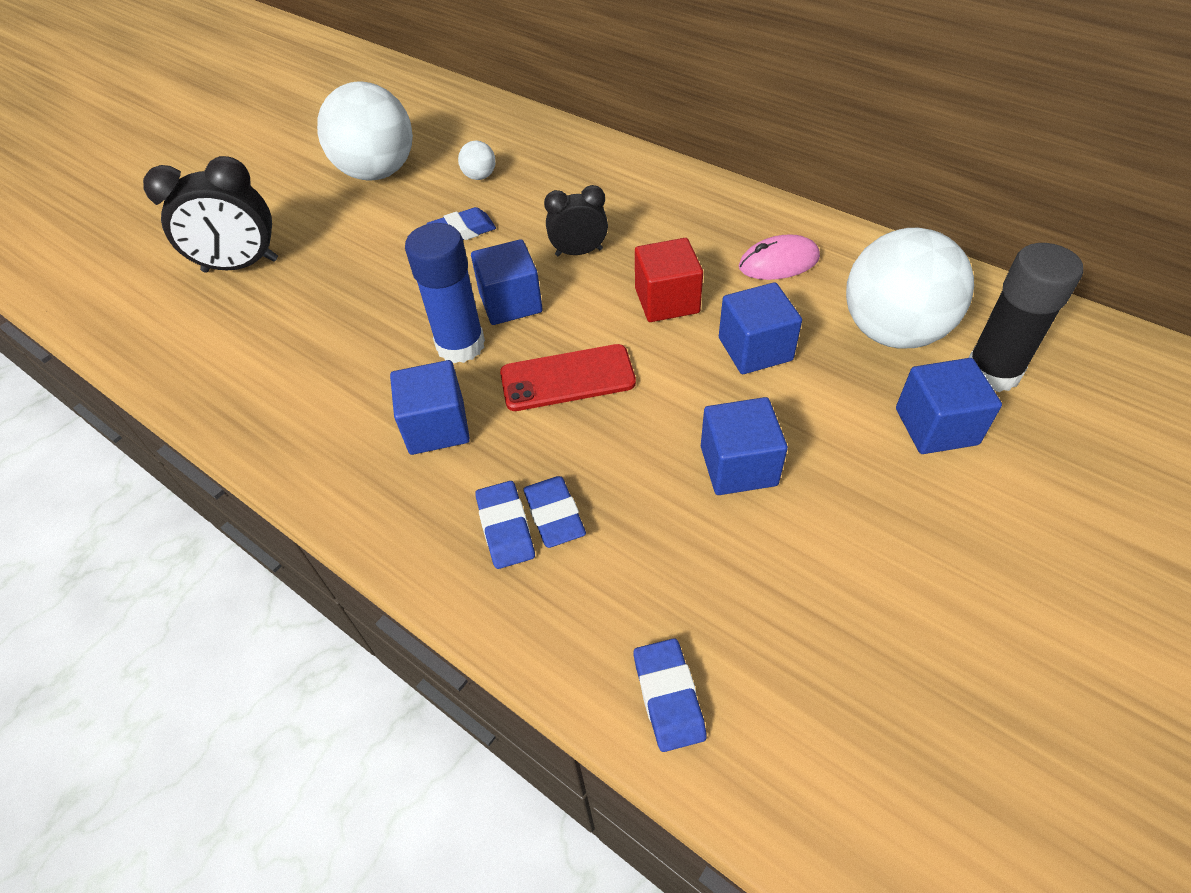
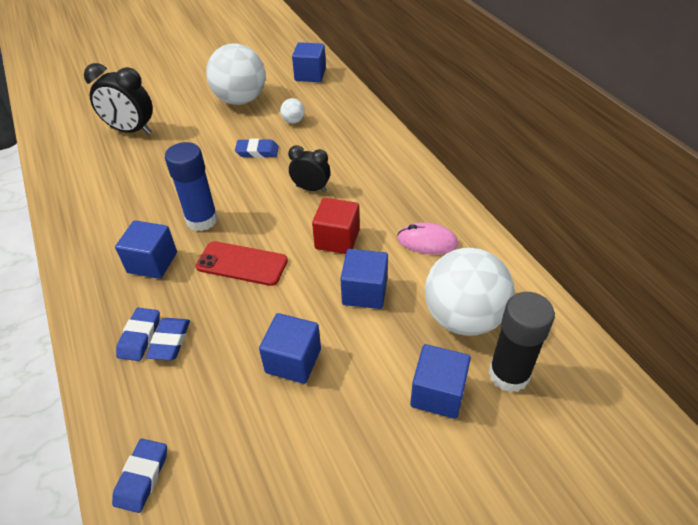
camera: 25 degrees right, 5 degrees down
(510, 303) = (248, 205): blue cube -> blue cube (310, 75)

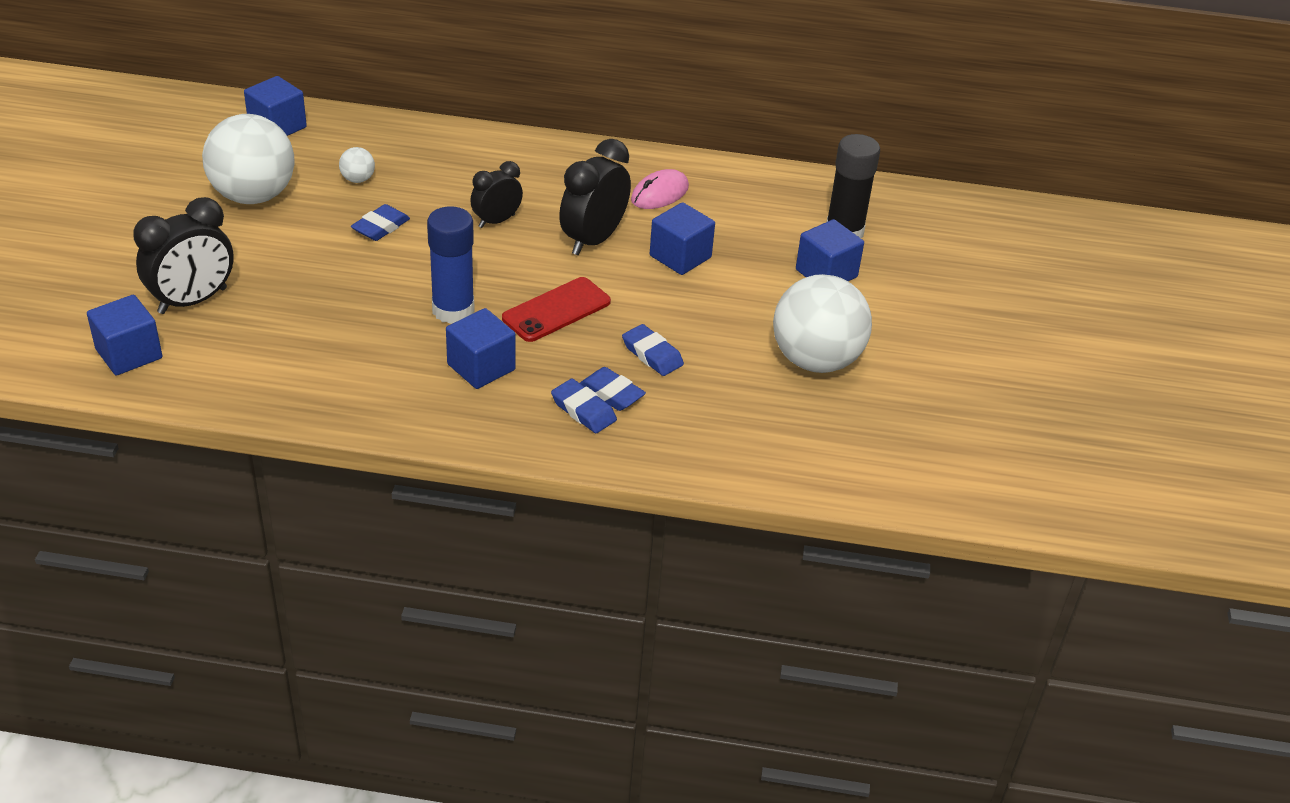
camera: 60 degrees left, 5 degrees down
(142, 477) = (752, 460): blue eraser -> blue eraser (652, 354)
(293, 360) = (715, 330): blue cube -> blue cube (129, 354)
(337, 239) = (593, 240): red cube -> black clock
(463, 318) = (767, 222): white ball -> white ball (815, 360)

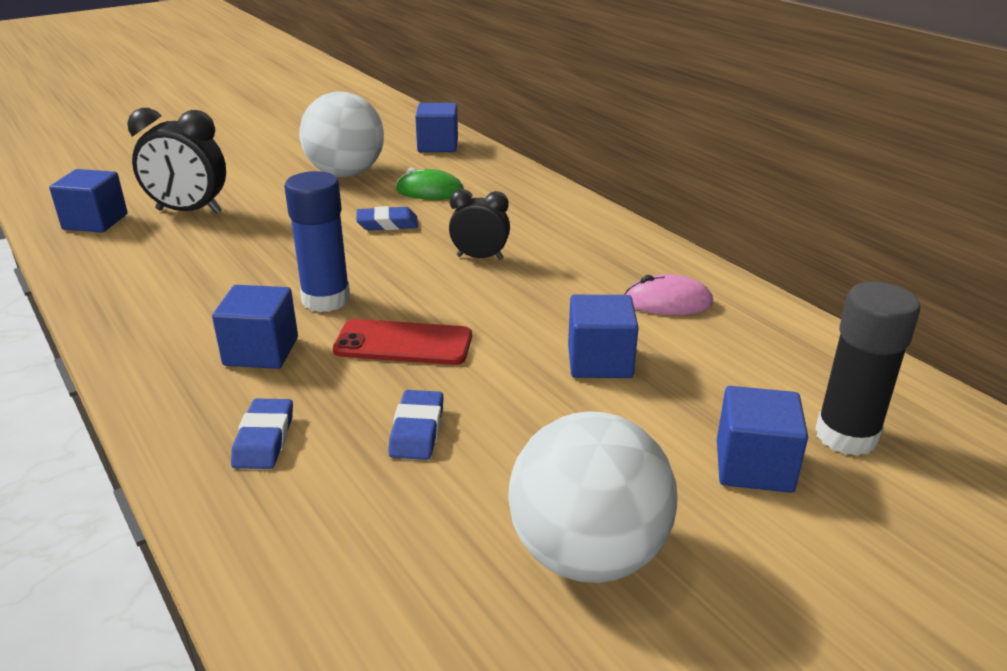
camera: 50 degrees right, 10 degrees down
(358, 179) = (430, 191): white ball -> green mouse
(593, 240) = (537, 308): black clock -> none
(611, 393) = (315, 441): blue eraser -> none

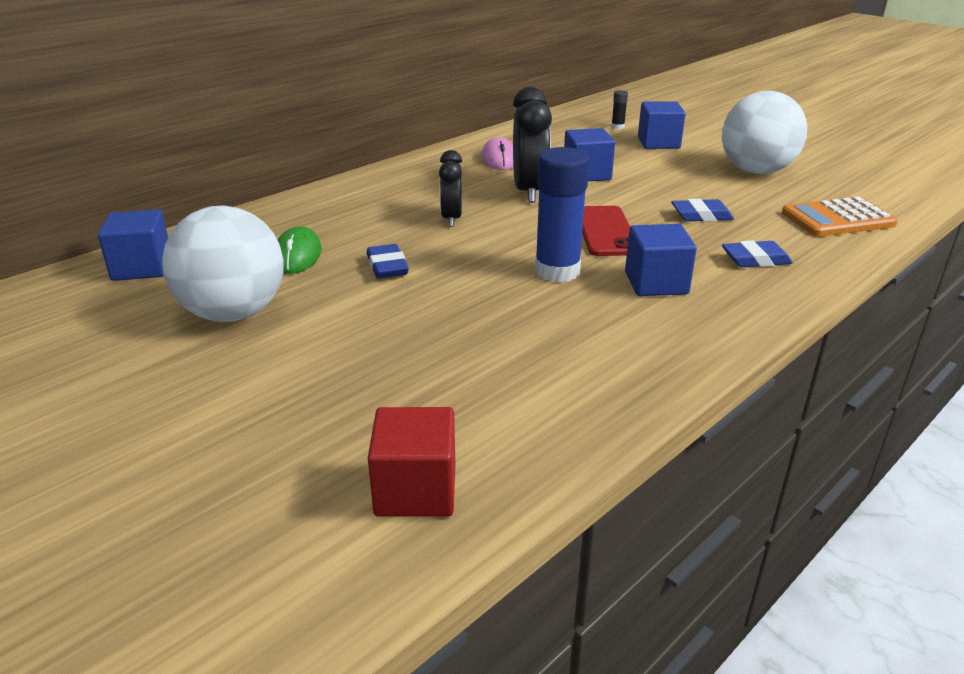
camera: 100 degrees left, 0 degrees up
(95, 222) = (415, 490): blue cube -> red cube
(189, 211) = (367, 408): black clock -> black clock (529, 191)
(339, 583) = (837, 219): none -> orange calculator
(846, 436) = (617, 127): black glue stick -> black glue stick, size x0.43

